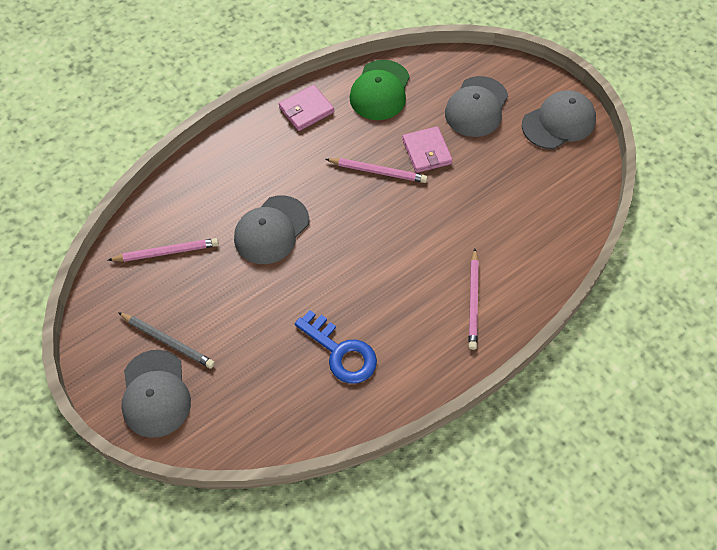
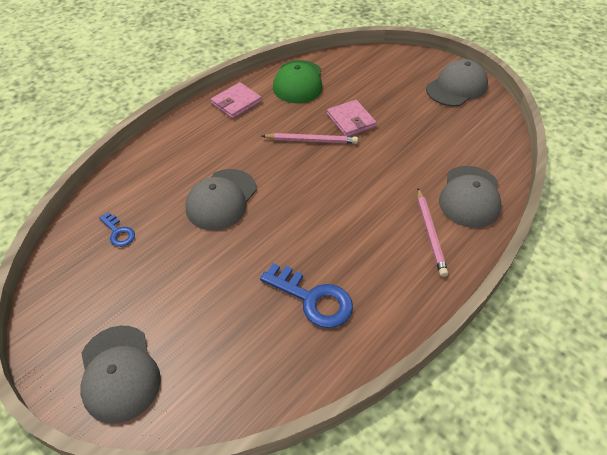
camera: 10 degrees left, 10 degrees down
(166, 252) = (118, 232): pink pencil -> blue key
(168, 341) = (128, 316): grey pencil -> none
(476, 107) = (384, 84): grey cap -> grey cap (470, 196)

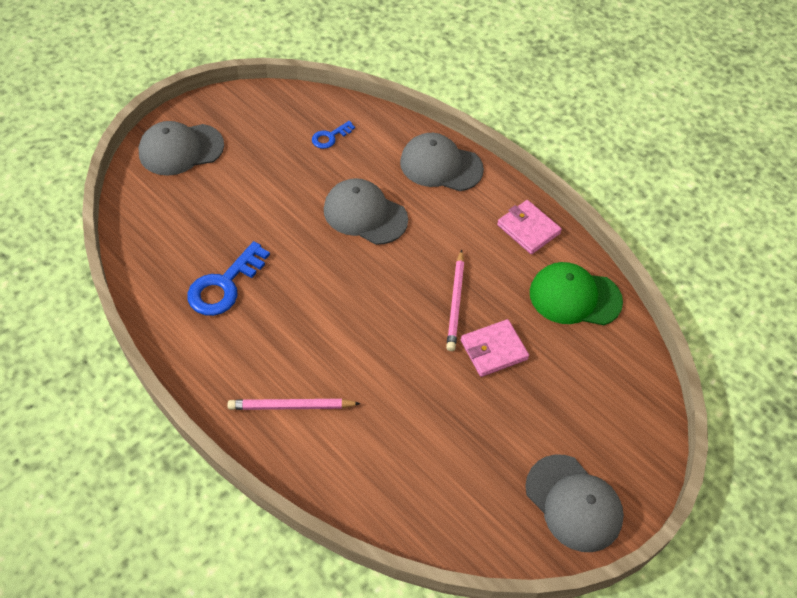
camera: 90 degrees right, 5 degrees up
(470, 196) = (344, 464): grey cap -> grey cap (440, 165)

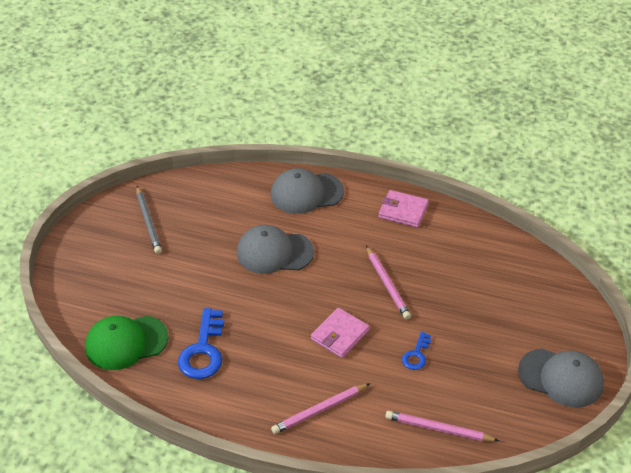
camera: 25 degrees left, 10 degrees down
(181, 149) = (88, 267): grey cap -> none
(267, 128) = (148, 222): none -> grey pencil
(330, 137) = (204, 207): blue key -> blue key (416, 355)
(398, 492) = (438, 429): none -> pink pencil
(493, 350) = (437, 304): pink wallet -> pink wallet (340, 335)
(574, 297) = (468, 243): green cap -> green cap (126, 342)

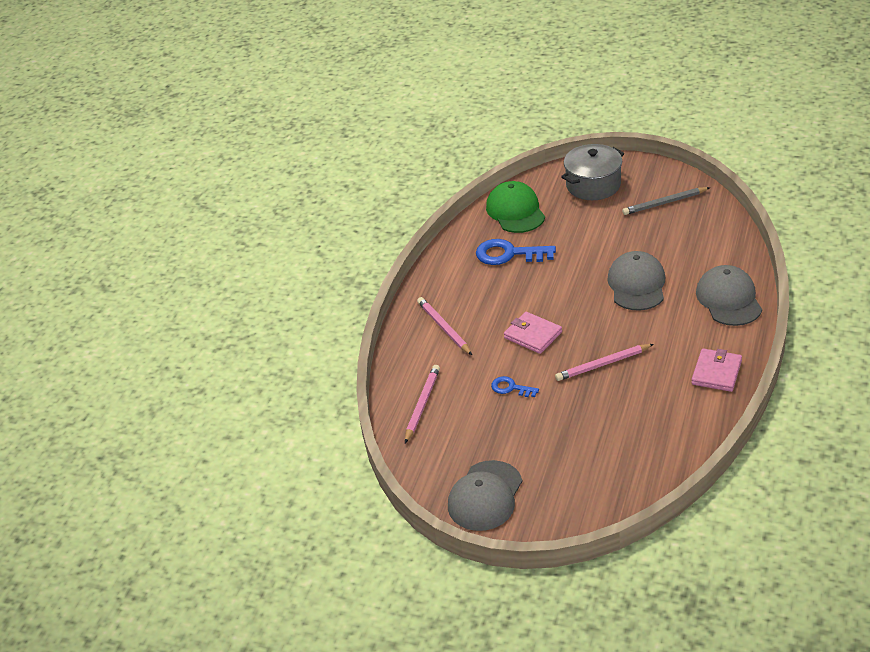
camera: 95 degrees right, 5 degrees down
(98, 274) = (593, 185): none -> grey pot

